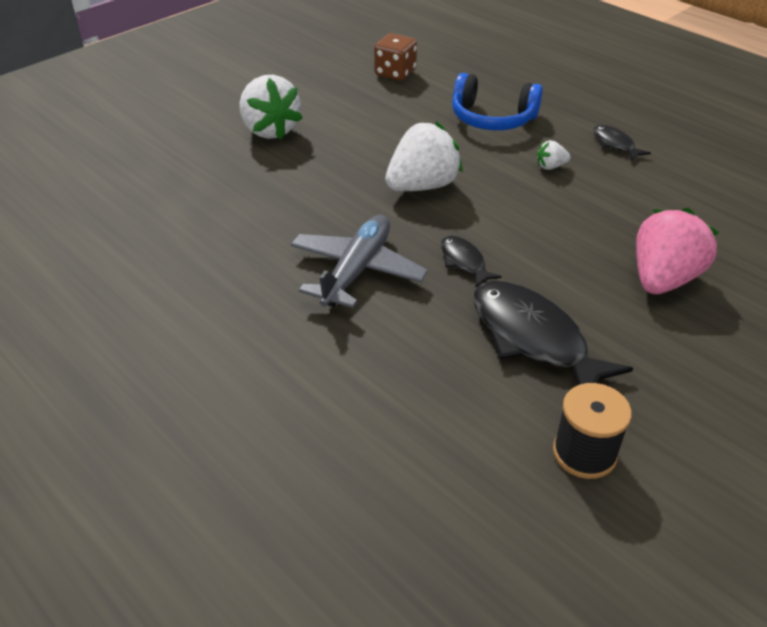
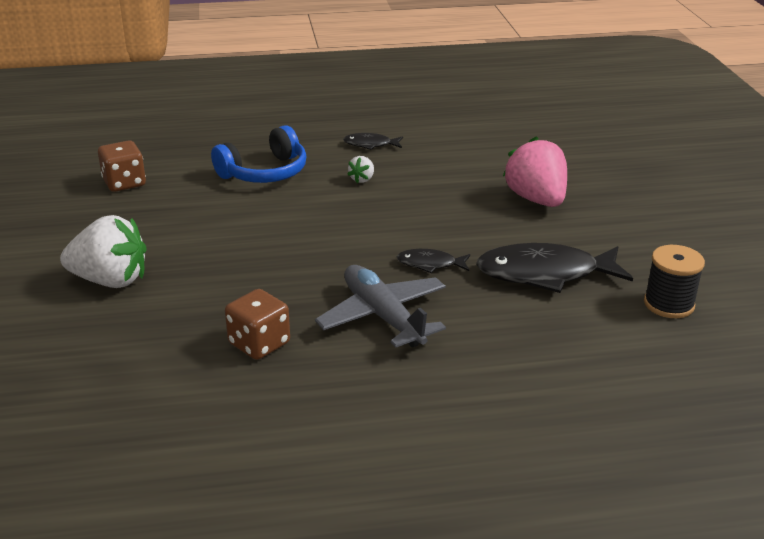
camera: 55 degrees left, 10 degrees down
(259, 227) = (259, 343): none -> brown dice
(422, 186) = (311, 241): white strawberry -> none

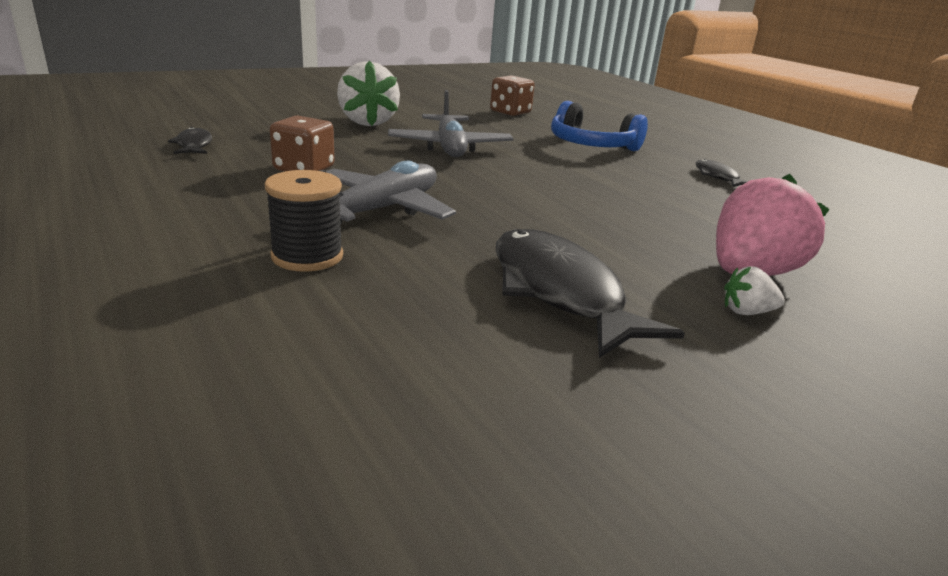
camera: 65 degrees right, 5 degrees down
(231, 248) = (450, 147): none -> grey plane
(362, 179) = (640, 179): white strawberry -> white strawberry (746, 312)
(430, 264) = (507, 223): black fish -> black fish (194, 145)
(669, 304) = (581, 415): black spool -> black spool (307, 256)

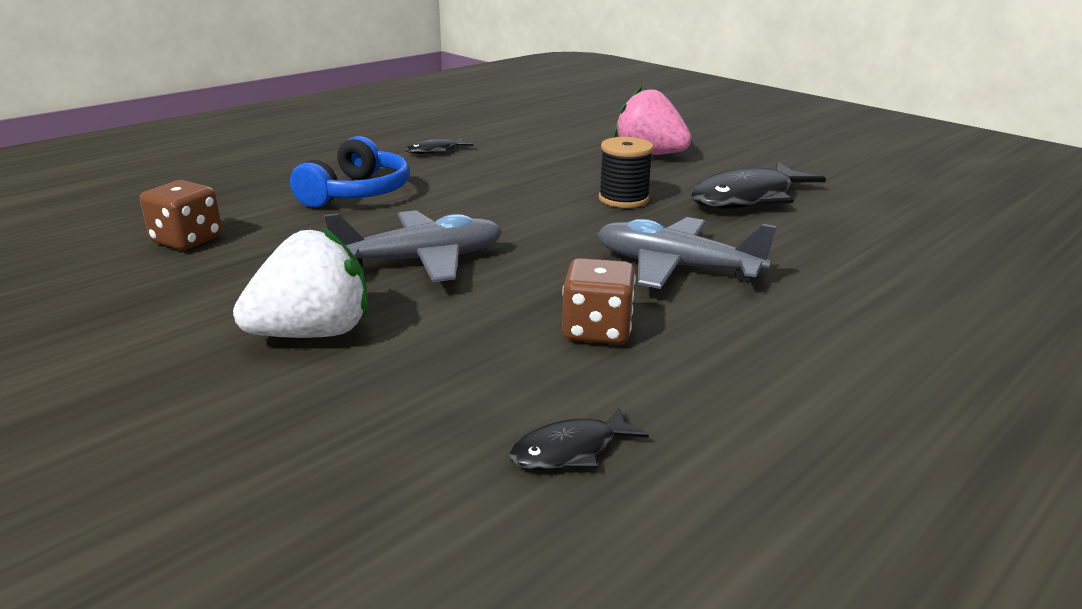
camera: 100 degrees left, 0 degrees up
(307, 256) = (810, 279): black spool -> black spool (623, 199)
(746, 312) = (708, 159): white strawberry -> none

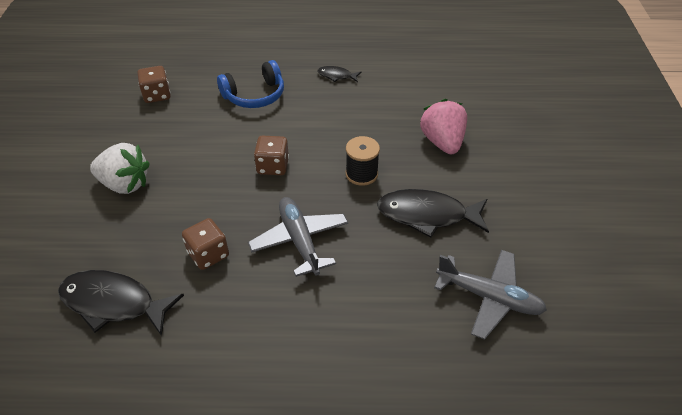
camera: 45 degrees right, 20 degrees up
(422, 260) = (213, 164): grey plane -> grey plane (489, 297)
(510, 231) = (273, 166): none -> brown dice
(570, 450) = (113, 303): black fish -> black fish, size x2.02

